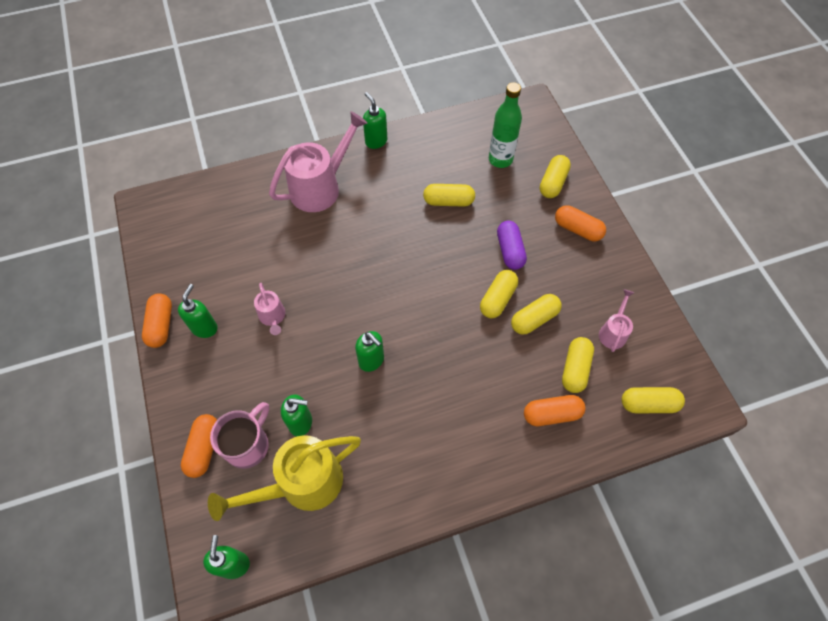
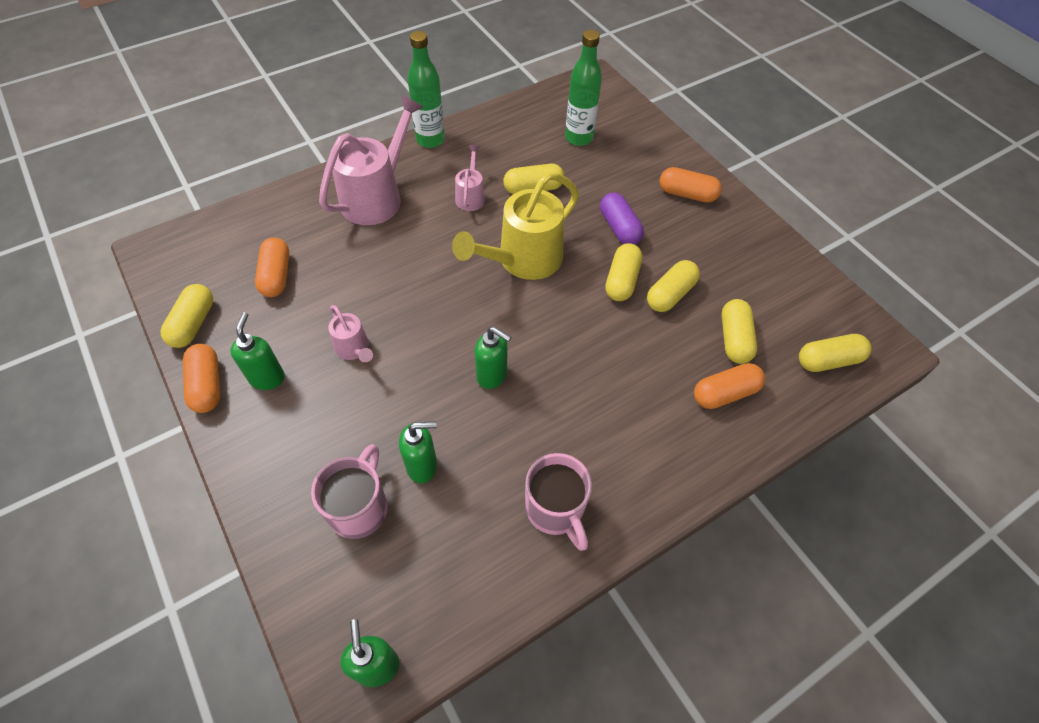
camera: 15 degrees left, 5 degrees down
(204, 448) = (300, 525): orange capsule -> orange capsule (276, 276)
(301, 484) = (442, 541): yellow watering can -> yellow watering can (522, 261)
(376, 141) = (430, 140): green soap dispenser -> green bottle
(390, 479) = (555, 510): none -> pink mug
(553, 183) = (644, 152): yellow capsule -> yellow capsule (193, 324)
(613, 332) = (762, 292): pink watering can -> pink watering can (470, 196)

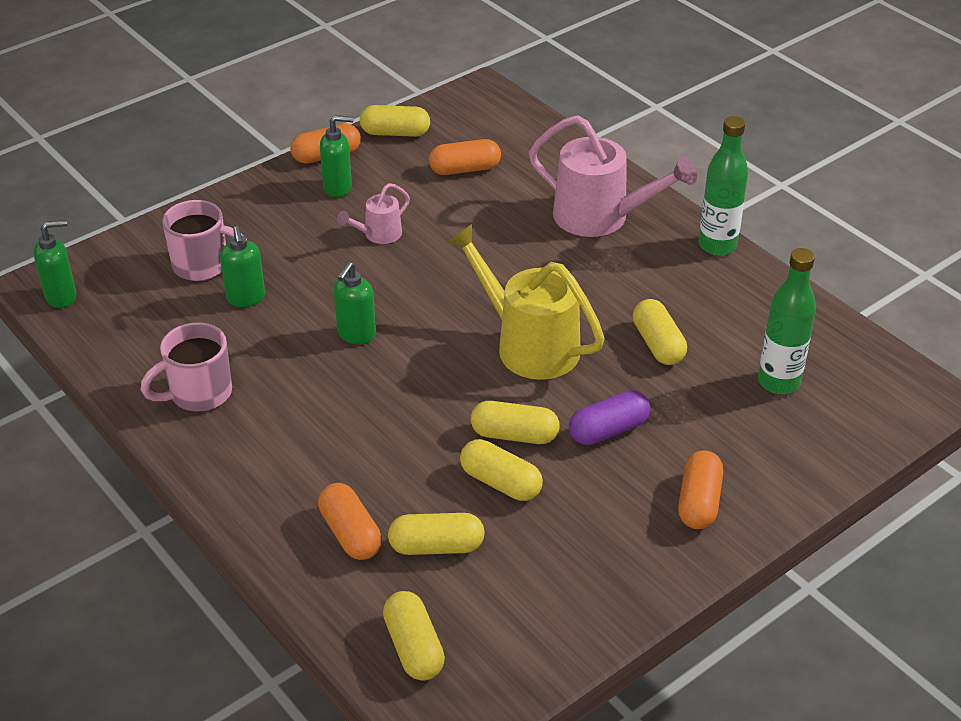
camera: 85 degrees right, 15 degrees down
(470, 196) = (626, 291): pink watering can -> none

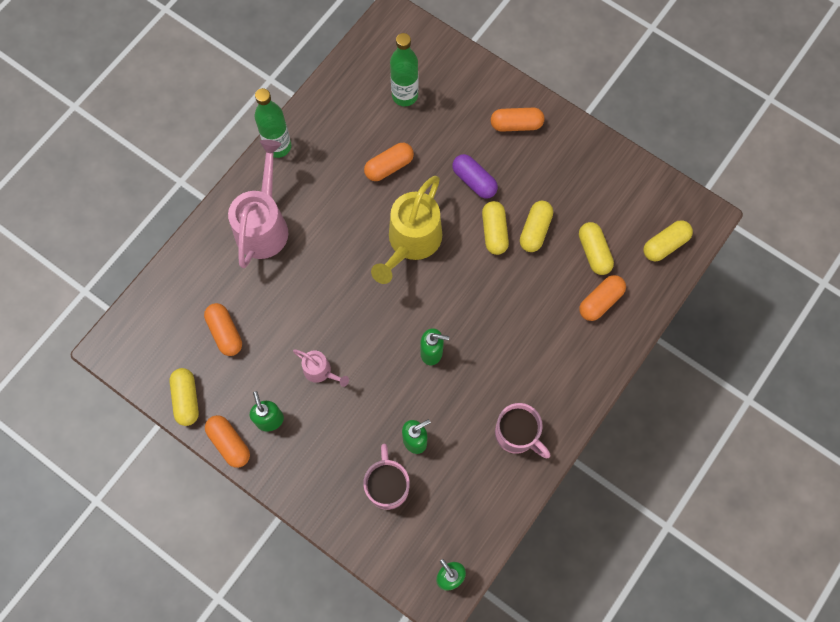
camera: 105 degrees left, 30 degrees up
(658, 344) = (389, 167): yellow capsule -> orange capsule

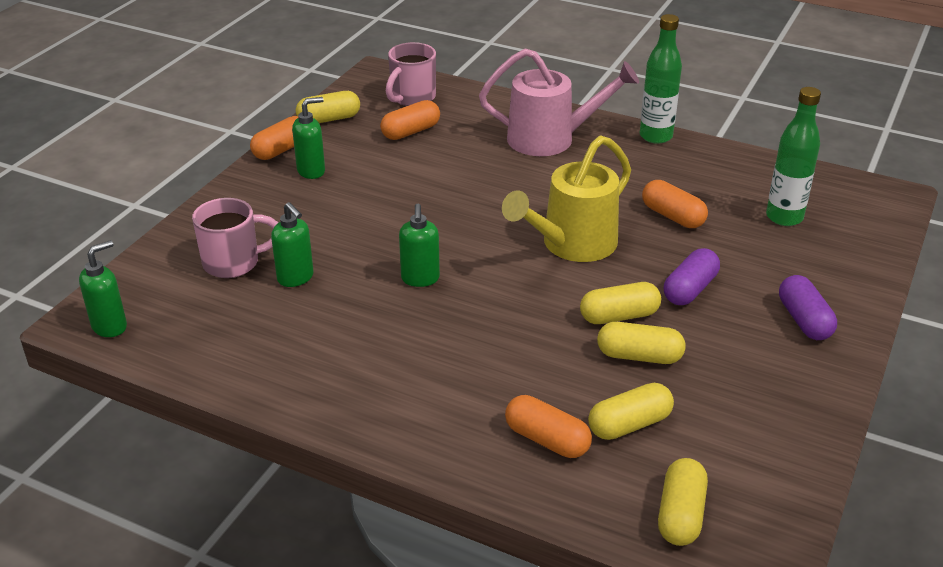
camera: 80 degrees right, 35 degrees down
(321, 371) = (376, 198): pink watering can -> none
(411, 243) = (571, 245): yellow watering can -> yellow watering can turned 60 degrees counterclockwise
(516, 125) = (804, 320): orange capsule -> purple capsule
(517, 434) = (312, 369): pink mug -> pink mug (412, 98)
(665, 245) = (680, 515): yellow capsule -> yellow capsule turned 60 degrees clockwise

